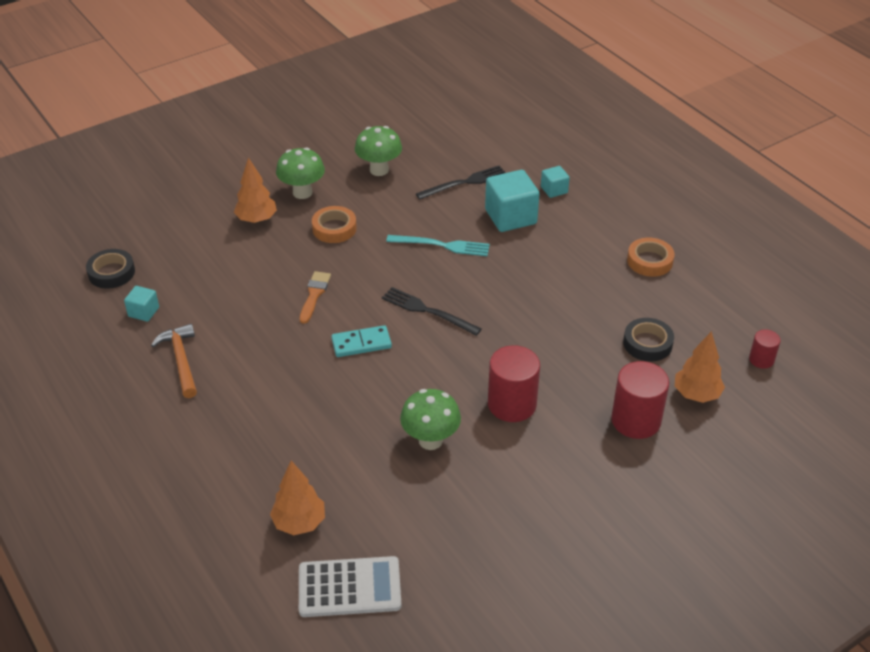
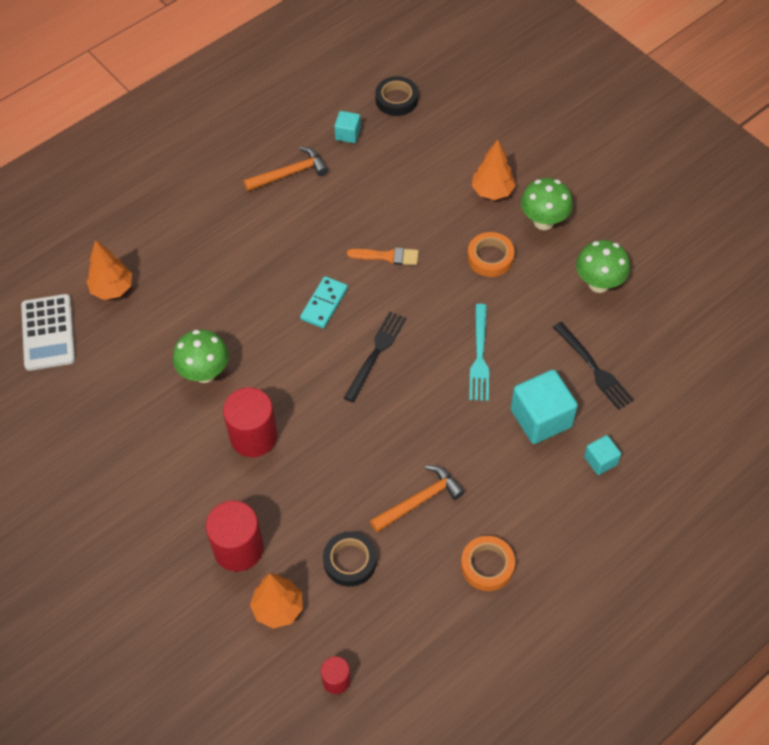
camera: 85 degrees right, 15 degrees up
(361, 343) = (324, 304): turquoise domino -> turquoise domino turned 45 degrees clockwise
(587, 295) = (419, 500): none -> orange hammer

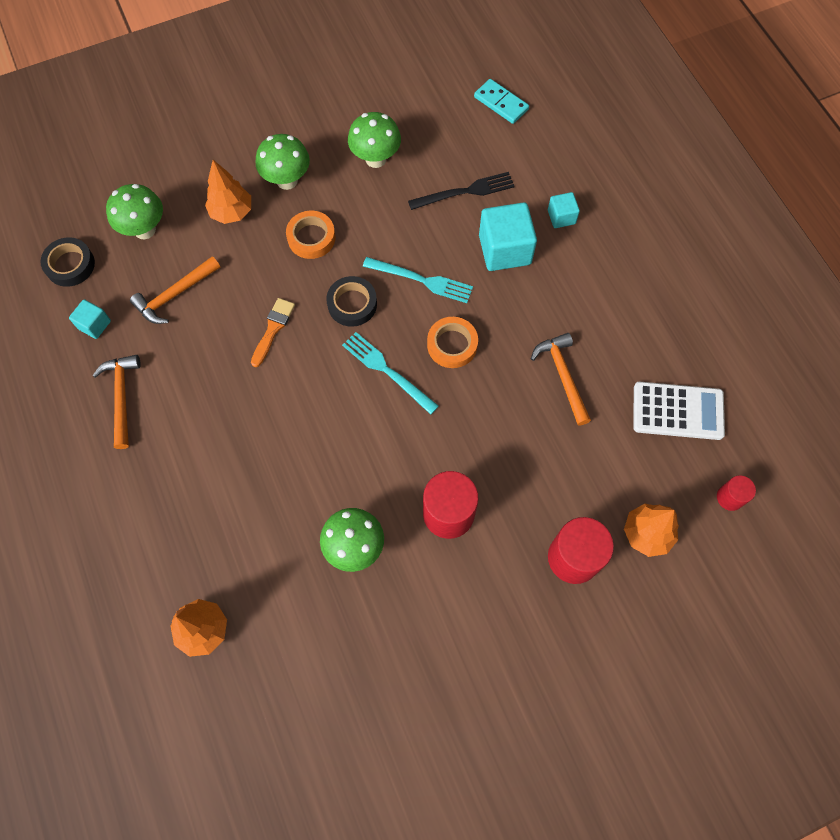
camera: 75 degrees left, 10 degrees up
(48, 333) = (237, 719): white calculator -> white calculator (678, 411)
(324, 304) = (309, 405): turquoise domino -> turquoise domino (501, 103)
(350, 561) = (611, 455): black tape -> black tape (352, 304)
(376, 353) = (387, 371): black fork -> turquoise fork
(395, 178) = (175, 295): none -> orange hammer
(449, 137) = (144, 230): none -> green mushroom
(487, 565) = (642, 338): orange tape -> orange tape (452, 345)

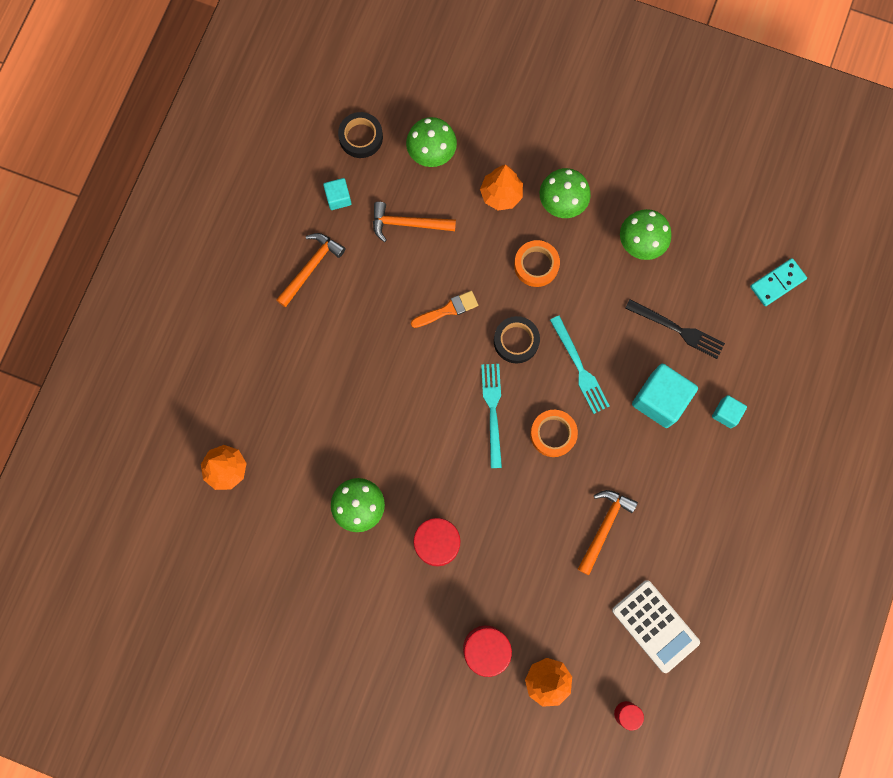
camera: 45 degrees right, 10 degrees up
(501, 103) = (777, 283): turquoise domino -> turquoise domino turned 60 degrees clockwise

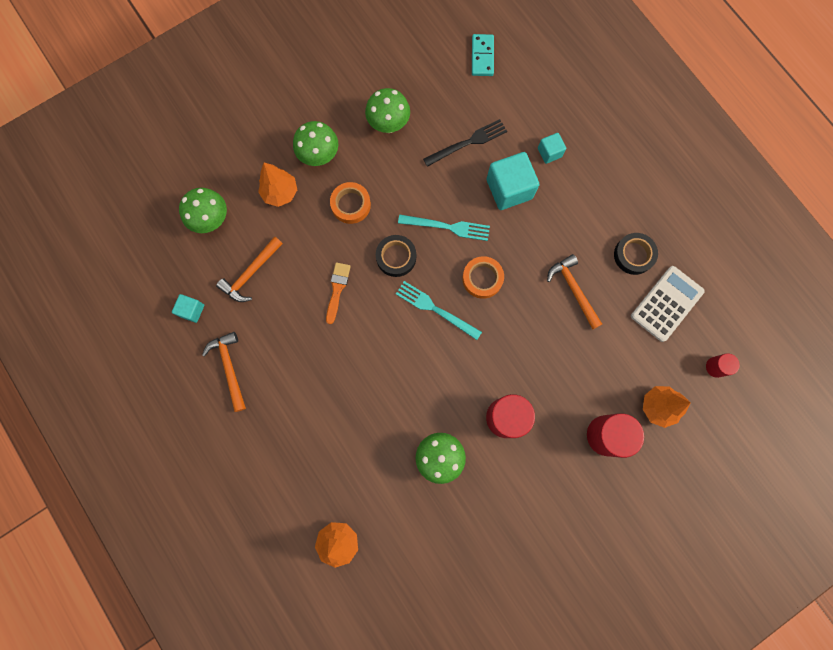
camera: 55 degrees left, 0 degrees up
(361, 137) = (158, 262): black tape -> black tape (633, 255)
(655, 626) = (666, 304): white calculator -> white calculator turned 45 degrees counterclockwise

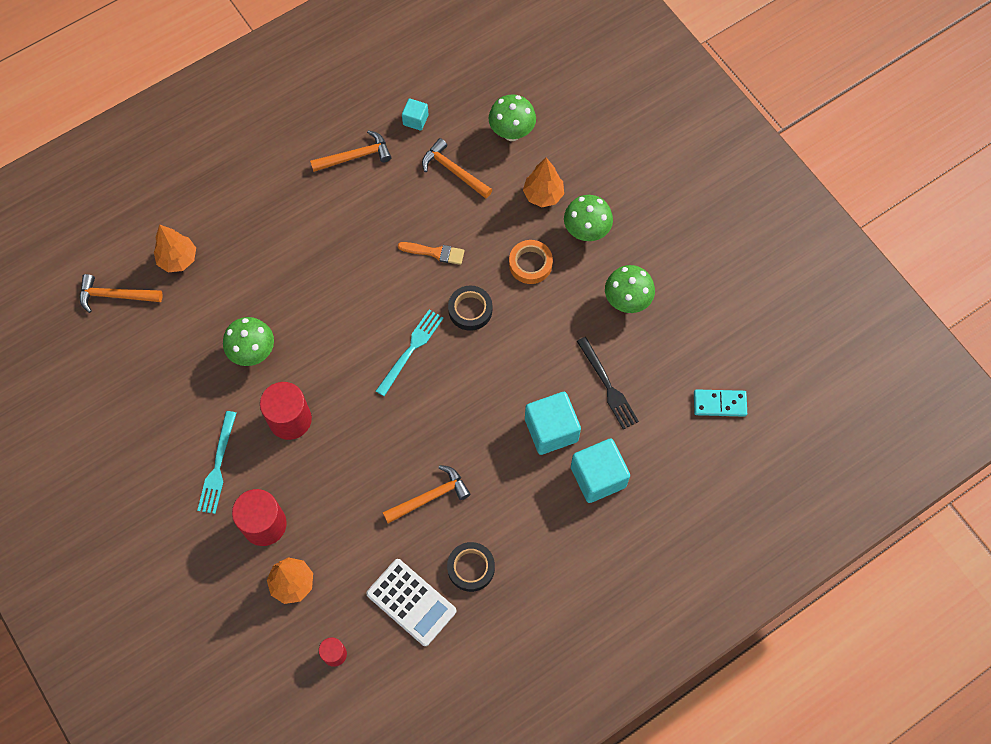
camera: 90 degrees right, 10 degrees down
(378, 604) = (115, 296): none -> orange hammer
(447, 227) = (505, 363): turquoise fork -> turquoise fork (218, 466)
(482, 278) = (445, 398): orange tape -> none
(549, 152) = (598, 477): turquoise cube -> turquoise cube, size x1.90

